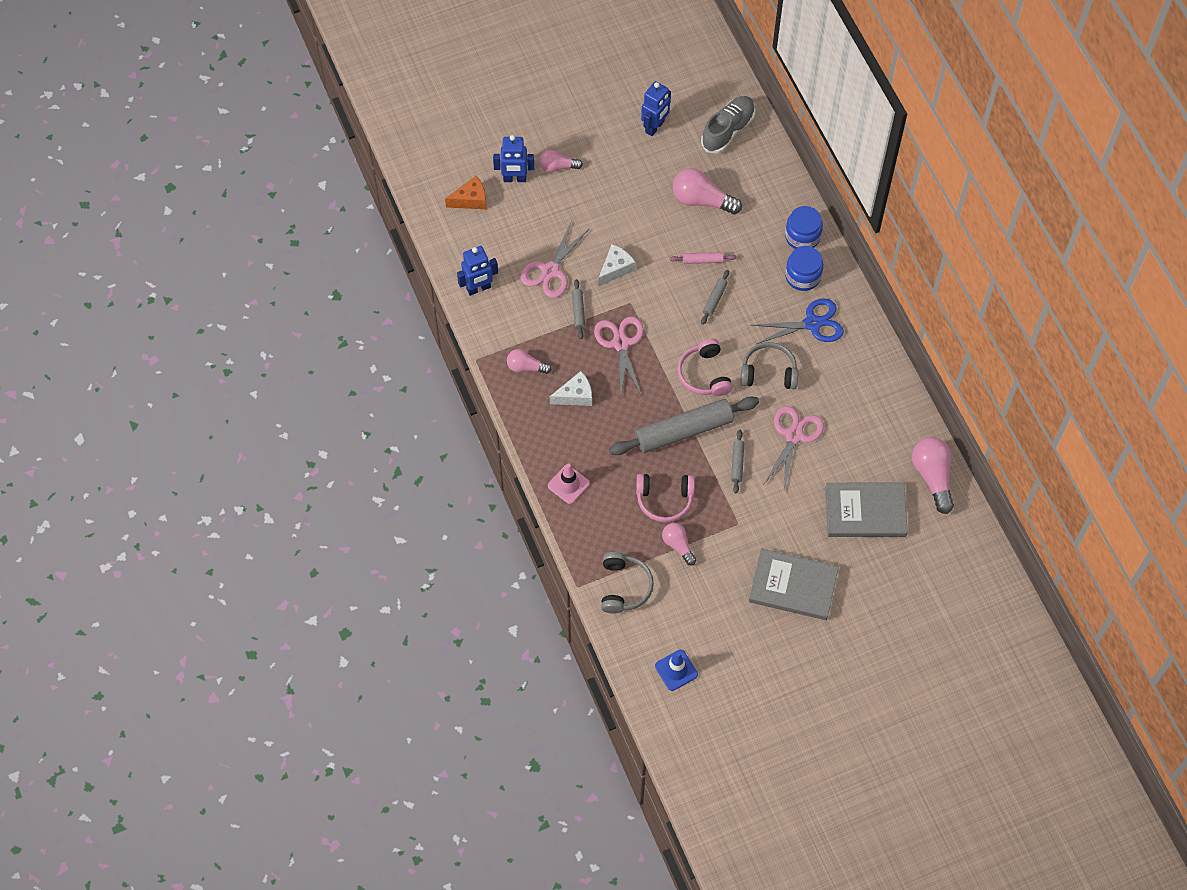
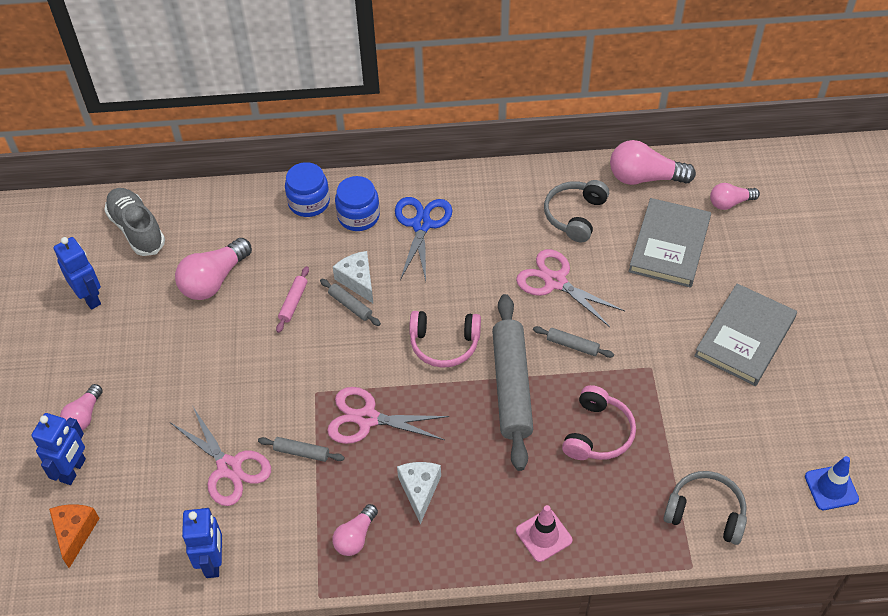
camera: 70 degrees left, 10 degrees down
(615, 268) = (261, 394): white cheese -> white cheese (357, 281)
(678, 545) = (663, 437): pink light bulb -> pink light bulb (730, 203)
(768, 372) = (466, 281): grey headphones -> grey headphones (575, 215)

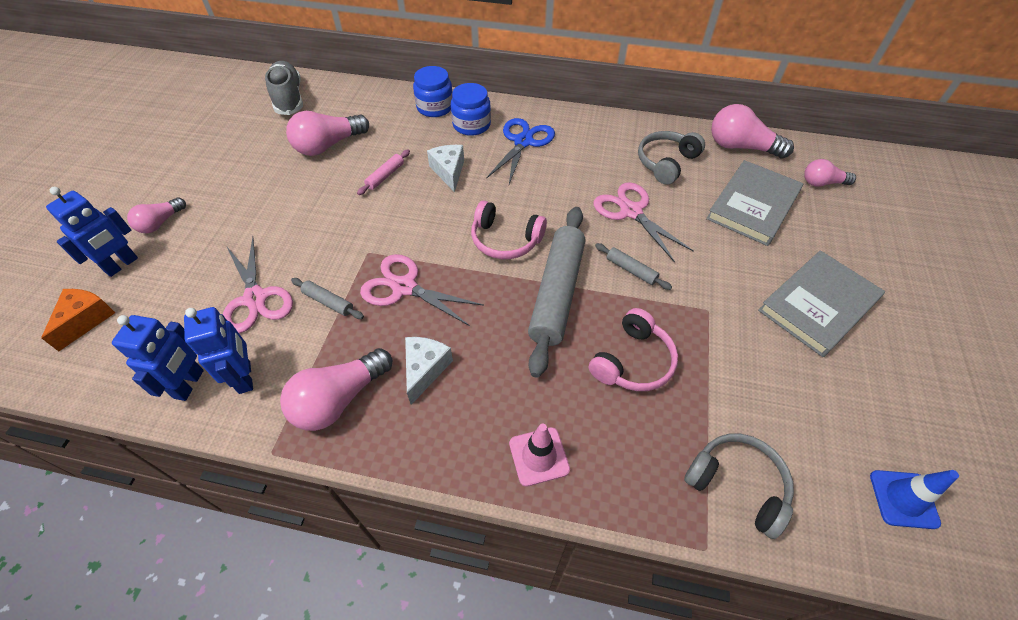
camera: 15 degrees right, 0 degrees up
(90, 297) = (223, 136): blue robot -> blue robot (245, 377)
(350, 305) = (433, 189): grey rolling pin -> none
(355, 537) = (339, 399): pink light bulb -> pink light bulb, size x1.66

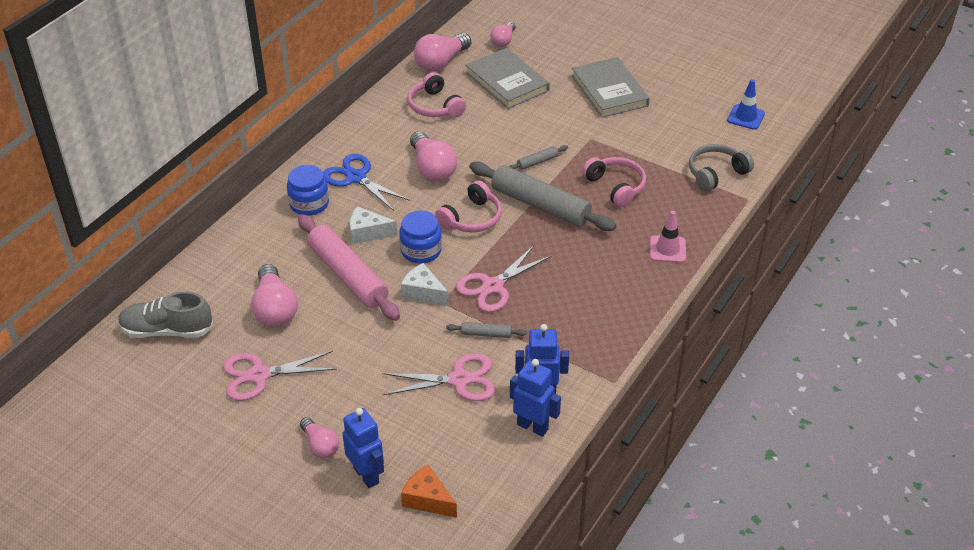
camera: 70 degrees left, 10 degrees down
(328, 302) = (486, 334): grey rolling pin -> grey rolling pin turned 45 degrees clockwise
(339, 399) = (584, 339): pink light bulb -> pink light bulb (432, 168)
(385, 176) = (348, 275): pink rolling pin -> pink rolling pin, size x2.31
(425, 369) = (578, 289): white cheese -> white cheese (423, 293)
(435, 107) = (263, 222): blue jar -> blue jar (421, 251)
(631, 211) = (478, 143): pink scissors -> pink scissors (259, 375)
(666, 162) = (435, 106): grey headphones -> pink headphones

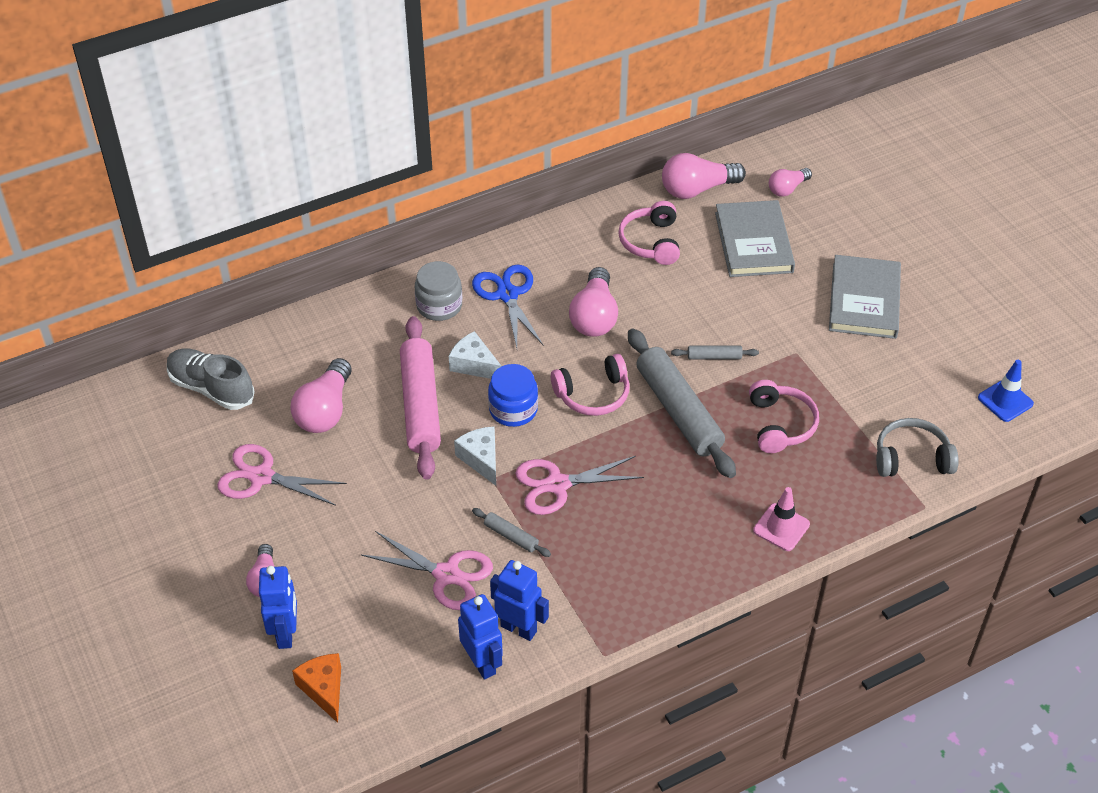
camera: 30 degrees right, 5 degrees up
(309, 204) = (439, 306): blue jar -> grey jar

